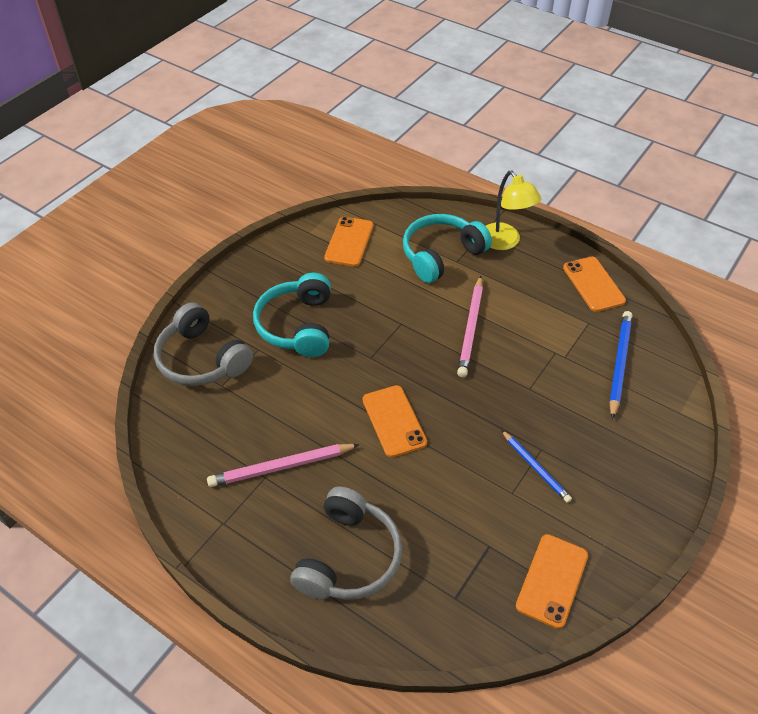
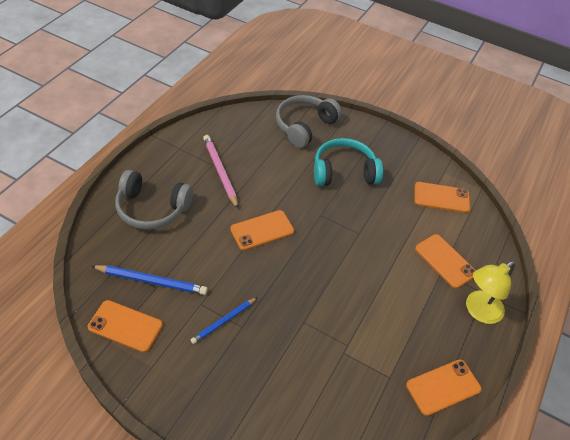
camera: 80 degrees right, 0 degrees up
(441, 255) = (445, 261): turquoise headphones -> orange phone
(471, 328) = (363, 281): pink pencil -> none
(619, 364) = (342, 400): blue pencil -> blue pencil (151, 281)

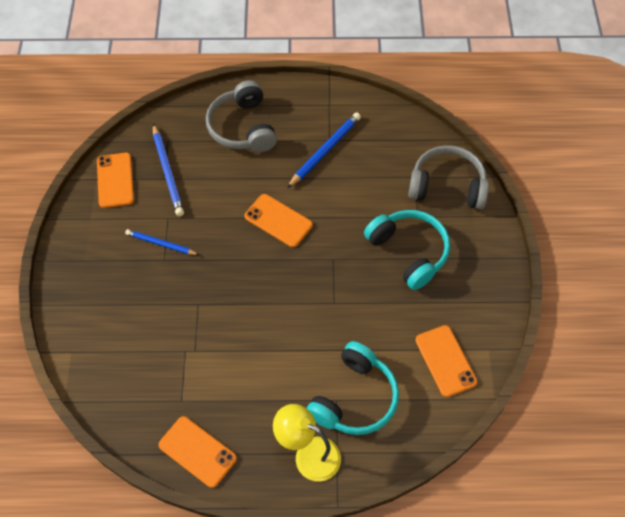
camera: 65 degrees right, 10 degrees up
(220, 172) = (325, 151): pink pencil -> blue pencil
(445, 261) = (354, 398): orange phone -> turquoise headphones

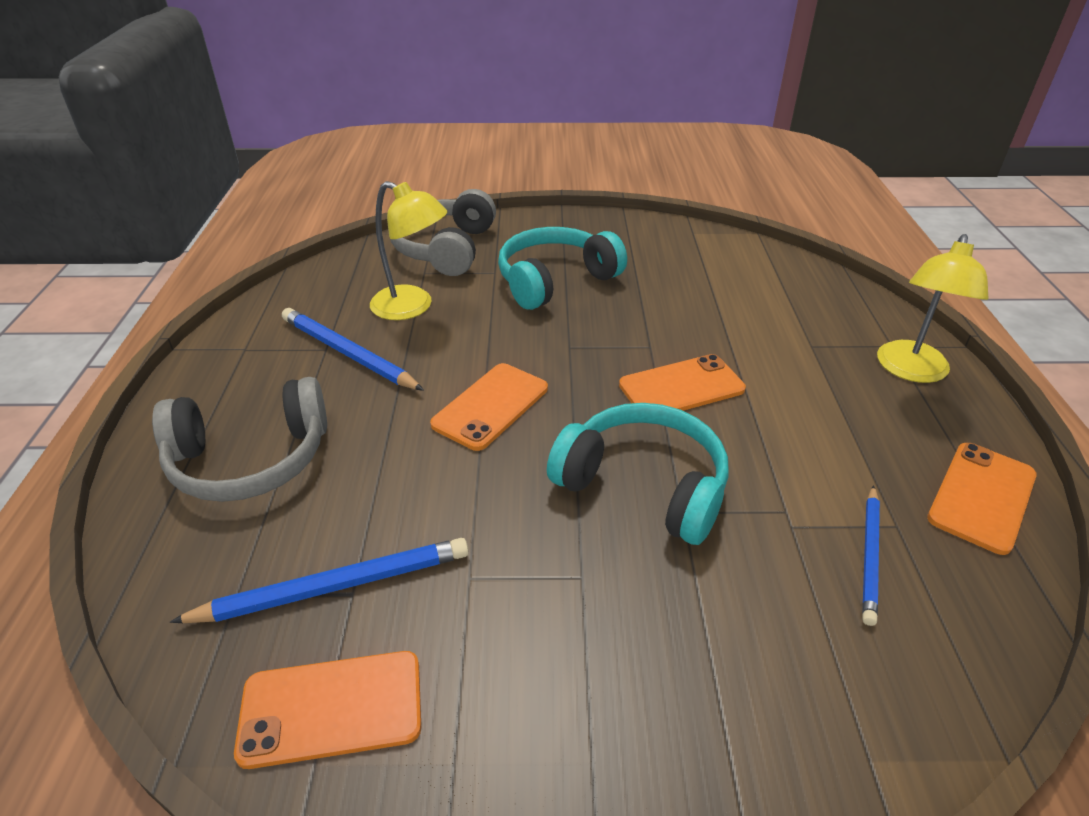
camera: 90 degrees left, 20 degrees down
(161, 244) = (540, 585): blue pencil -> blue pencil (869, 555)
(354, 398) = (802, 330): turquoise headphones -> turquoise headphones (643, 485)
(373, 175) = (412, 307): none -> yellow lamp
(445, 361) = (719, 260): orange phone -> orange phone (681, 387)

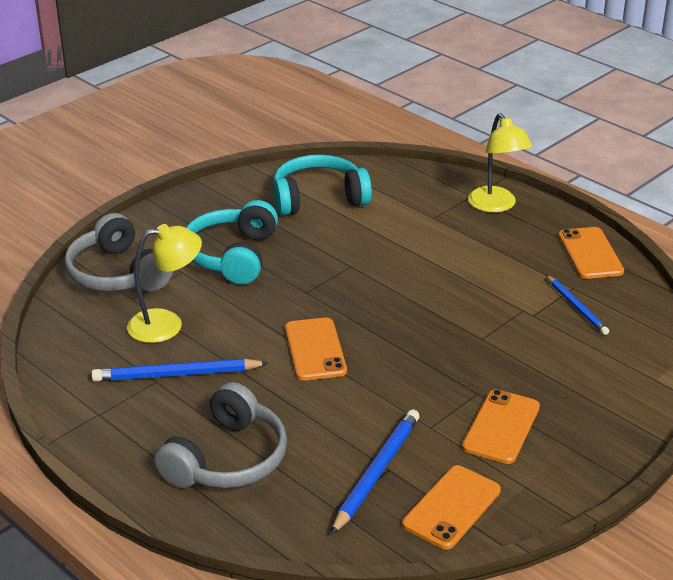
camera: 45 degrees left, 5 degrees down
(643, 485) = (449, 338): turquoise headphones -> turquoise headphones (318, 199)
(681, 387) = (399, 279): orange phone -> orange phone (501, 427)

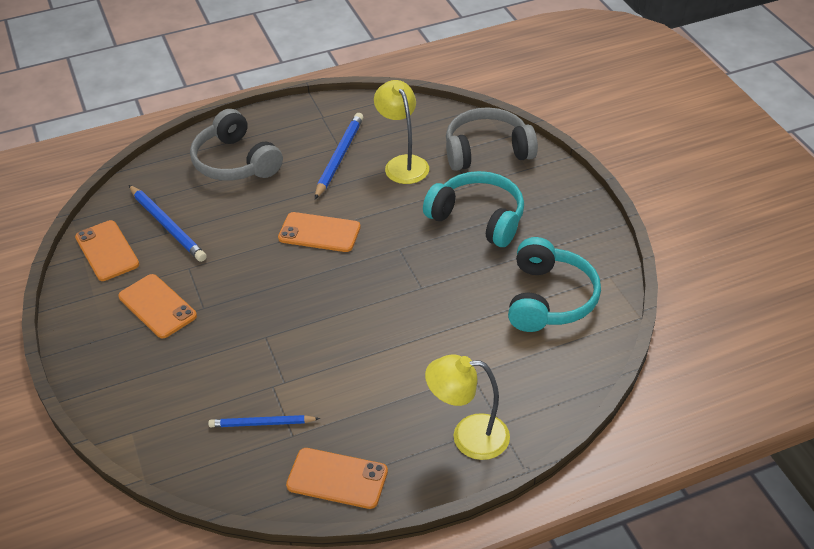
camera: 115 degrees right, 10 degrees up
(167, 324) = (403, 164): yellow lamp -> yellow lamp turned 150 degrees clockwise

